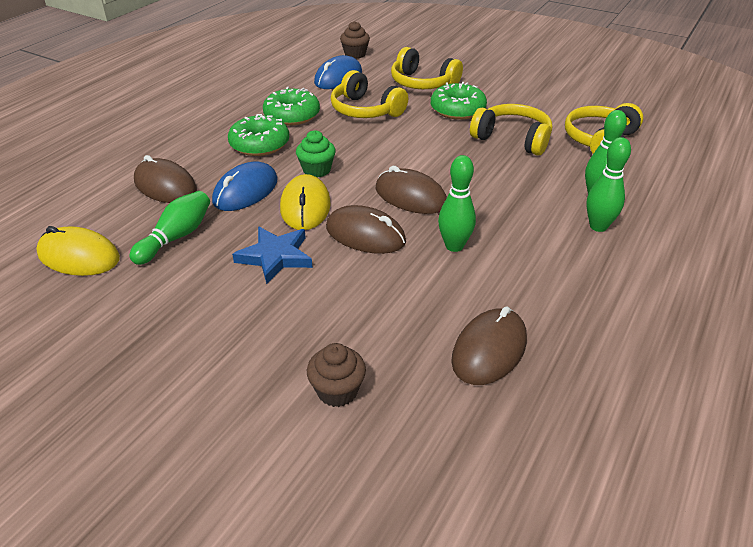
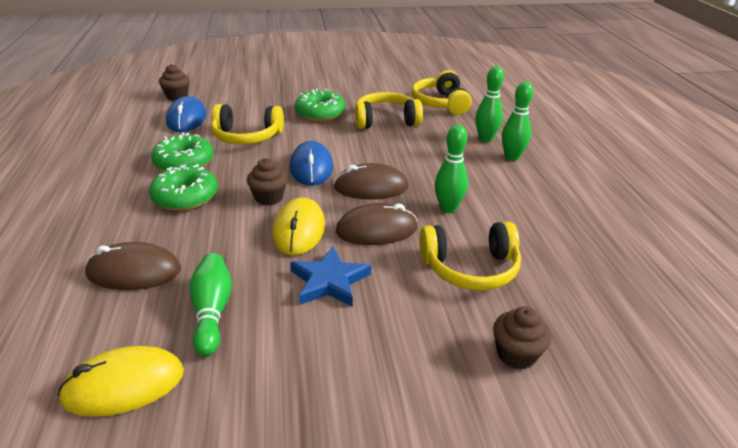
camera: 40 degrees left, 5 degrees down
(245, 191) = (226, 241): blue mouse -> blue mouse (311, 167)
(305, 206) = (299, 230): yellow mouse -> yellow mouse turned 45 degrees clockwise
(317, 170) = (269, 197): green cupcake -> brown cupcake
(422, 83) = (266, 102): yellow headphones -> yellow headphones (470, 268)
(489, 350) = (562, 266): brown mouse -> none

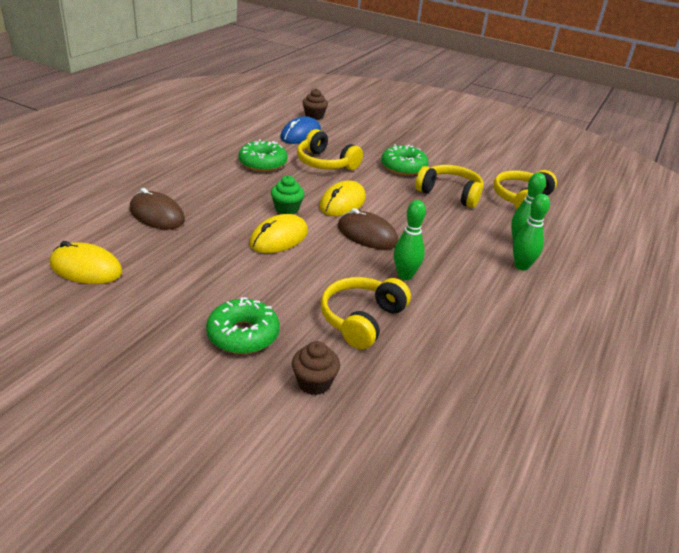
camera: 35 degrees right, 0 degrees up
(185, 197) = (236, 185): green donut -> green donut (243, 335)
(212, 311) = (170, 257): green bowling pin -> none
(269, 197) = (287, 209): brown cupcake -> green cupcake
(311, 167) = (342, 203): blue mouse -> yellow mouse
(329, 281) = (256, 277): blue star -> none
(377, 230) = (331, 263): brown mouse -> none
(470, 268) = (361, 319): yellow headphones -> yellow headphones turned 90 degrees clockwise

